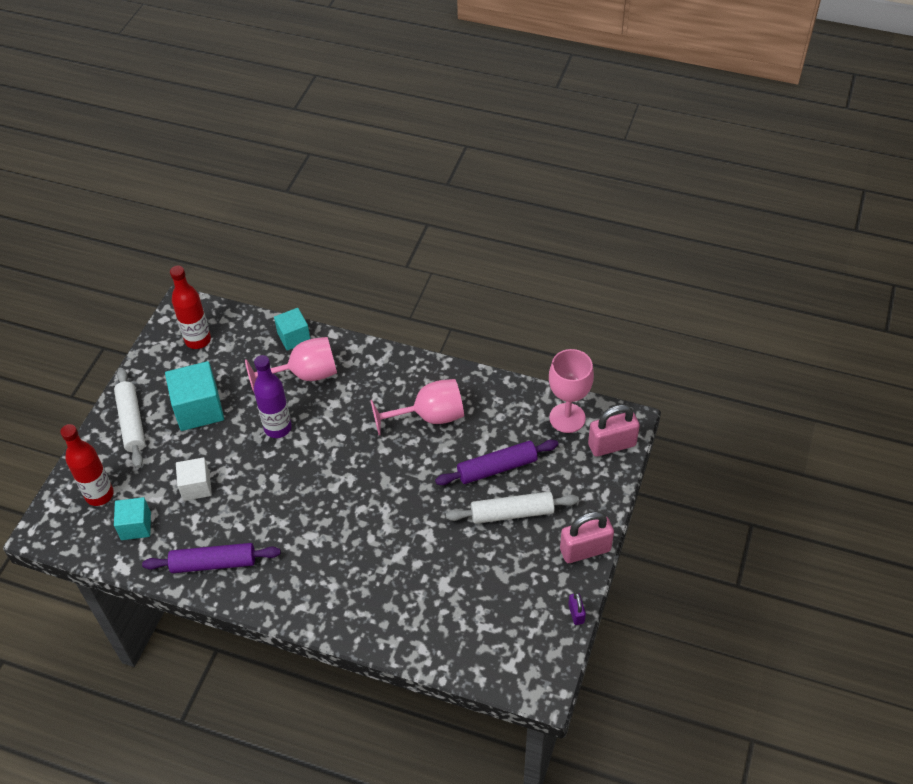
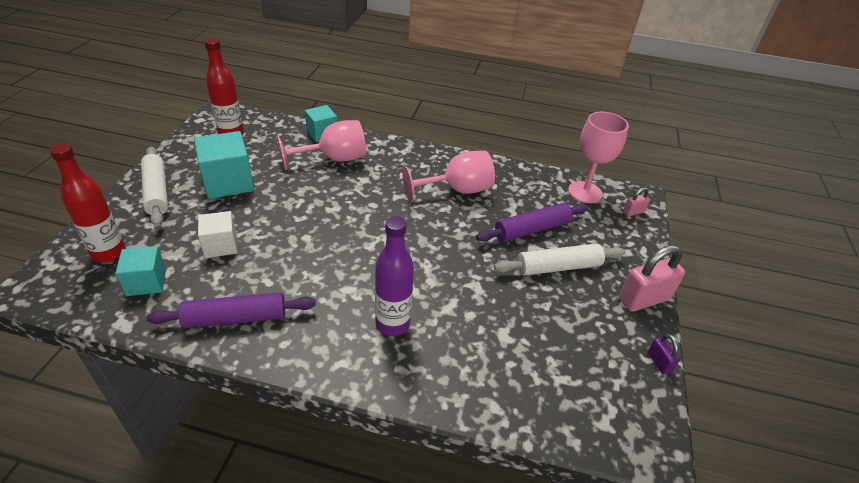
camera: 10 degrees left, 10 degrees down
(278, 428) = (309, 197): purple bottle -> purple bottle (392, 324)
(612, 445) = (633, 212): pink padlock -> pink padlock, size x0.50

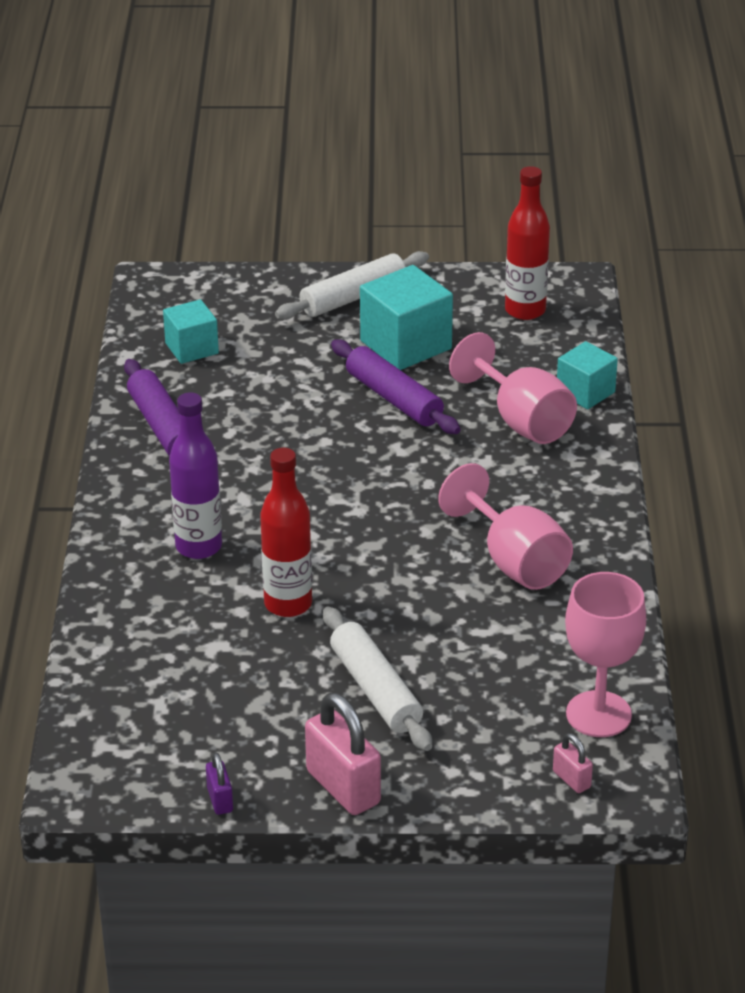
camera: 80 degrees right, 5 degrees down
(109, 253) = (226, 306): red bottle -> red bottle (288, 604)
(221, 245) = (276, 379): white cube -> none
(532, 229) = (454, 655): purple rolling pin -> purple rolling pin (394, 398)
(659, 362) = (220, 800): purple padlock -> purple padlock turned 75 degrees counterclockwise

